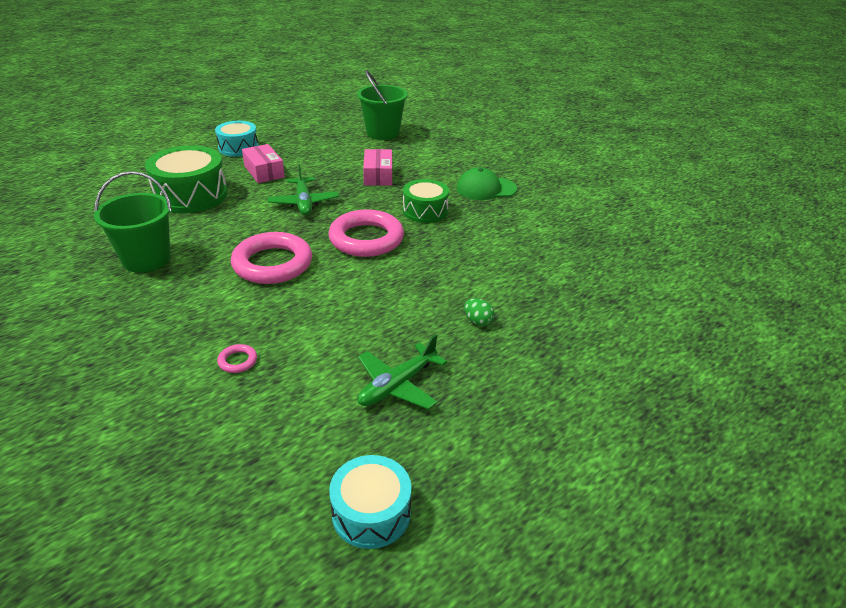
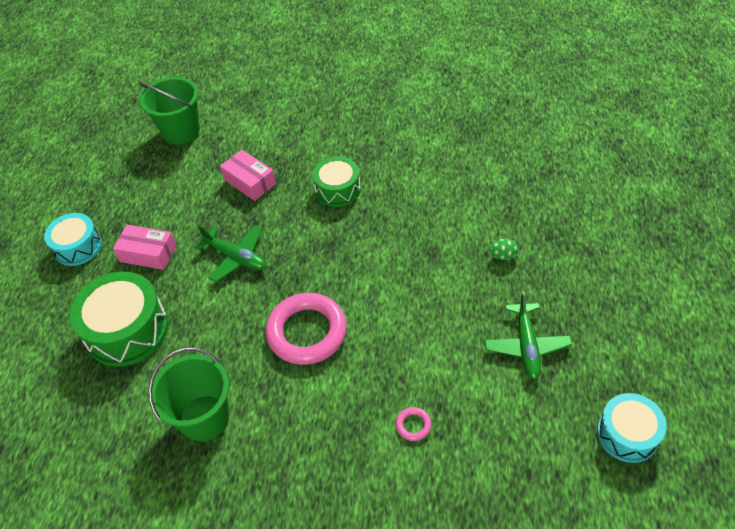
camera: 40 degrees left, 15 degrees up
(366, 239) = (336, 251): pink ring -> none
(486, 189) = (348, 132): green cap -> none

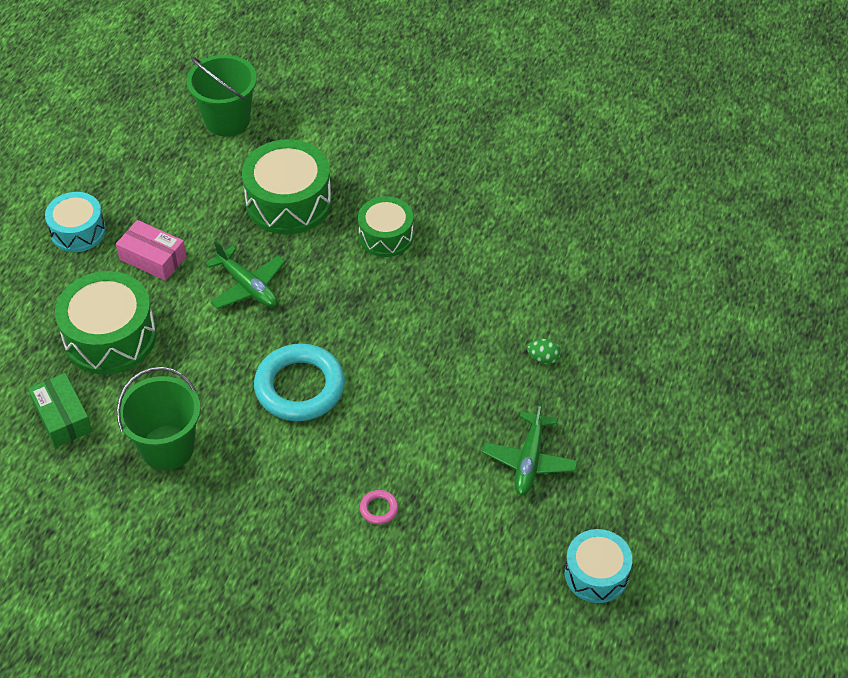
camera: 10 degrees right, 0 degrees up
(100, 415) = (62, 417): none -> green box
(250, 182) = (288, 202): pink box -> green drum
(307, 332) = (300, 387): pink ring -> turquoise ring

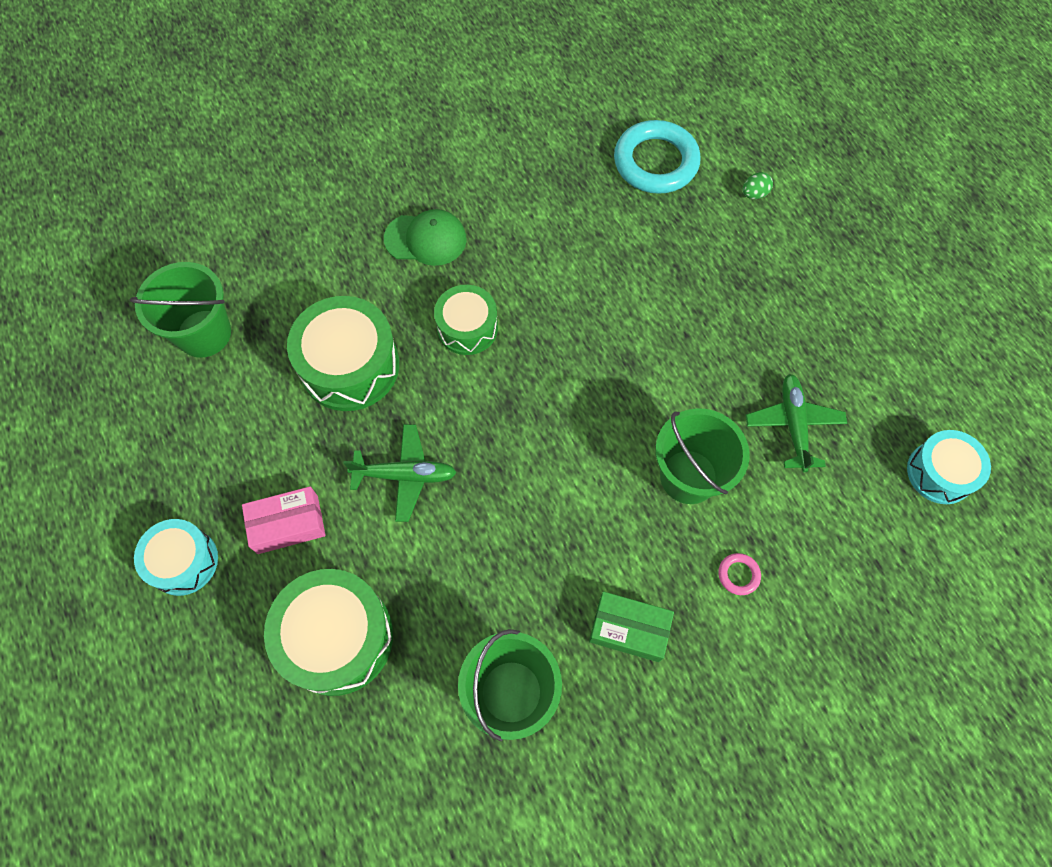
camera: 45 degrees left, 15 degrees up
(62, 417) = (384, 758): green box -> green box (629, 629)
(300, 387) = (555, 527): turquoise ring -> turquoise ring (655, 162)
(418, 430) = (688, 476): none -> green bucket
(424, 165) = (426, 239): none -> green cap
(529, 460) = (793, 424): green plane -> green plane turned 150 degrees counterclockwise
(543, 358) = (705, 329): green egg -> green egg (754, 194)

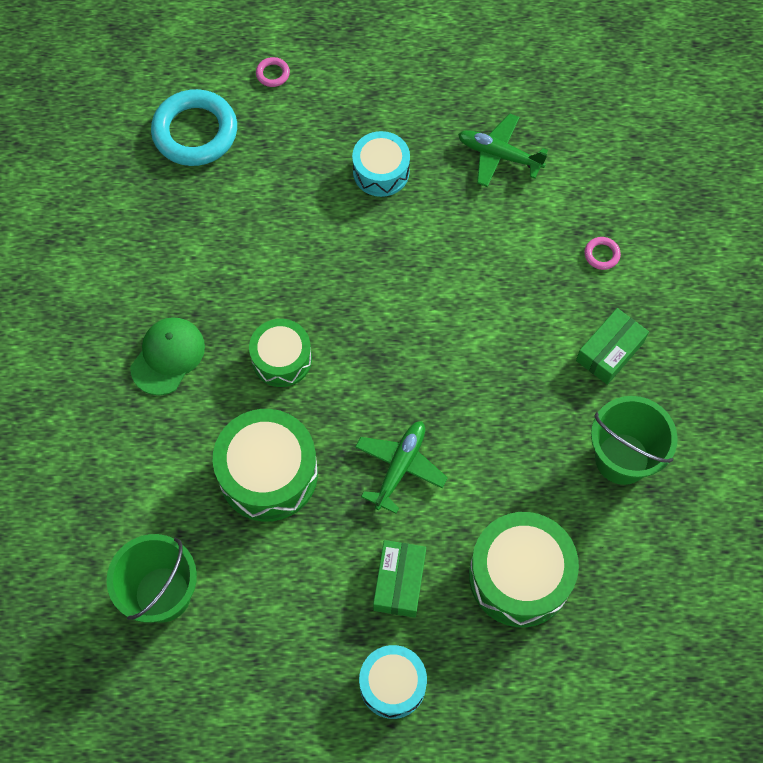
camera: 65 degrees left, 0 degrees up
(288, 524) = (399, 582): pink box -> green box
(688, 476) = (506, 250): green bucket -> none
(754, 194) = (273, 74): green egg -> pink ring
(940, 473) = (585, 79): turquoise drum -> turquoise drum (381, 172)

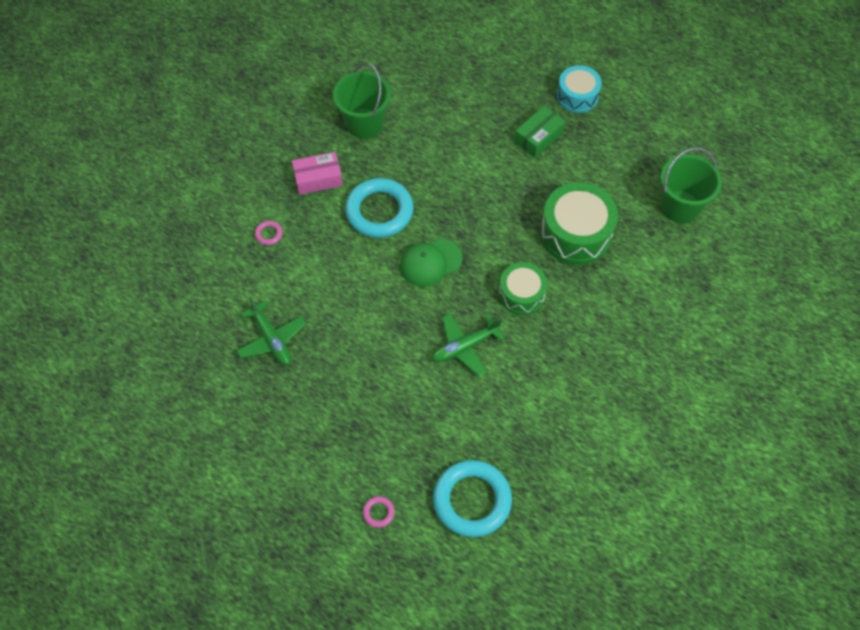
camera: 145 degrees left, 5 degrees down
(168, 356) = (596, 341): green cap -> green cap (430, 263)
(381, 172) = (361, 379): turquoise drum -> none
(400, 467) = (494, 191): green plane -> green plane (465, 347)
(509, 356) = (379, 211): none -> turquoise ring
(520, 576) = (470, 103): green drum -> none
(609, 351) = (318, 178): green box -> pink box

